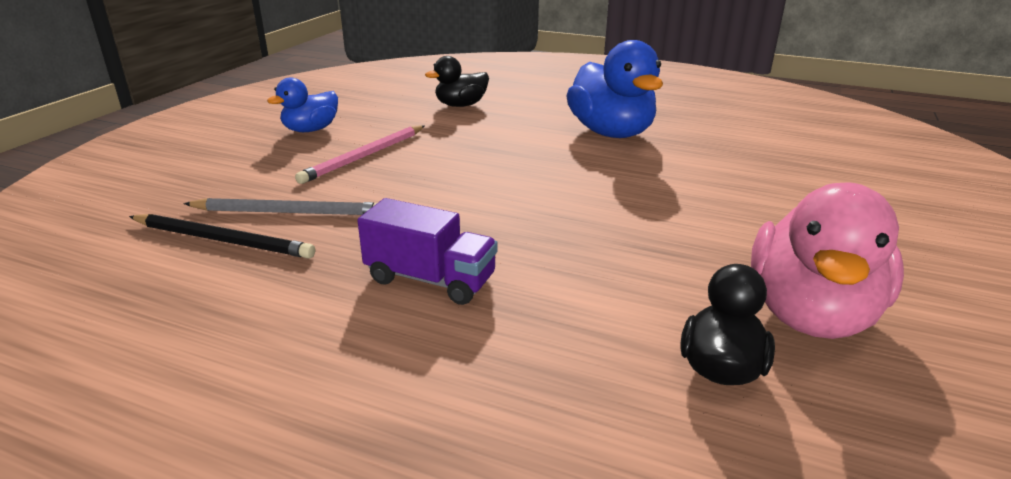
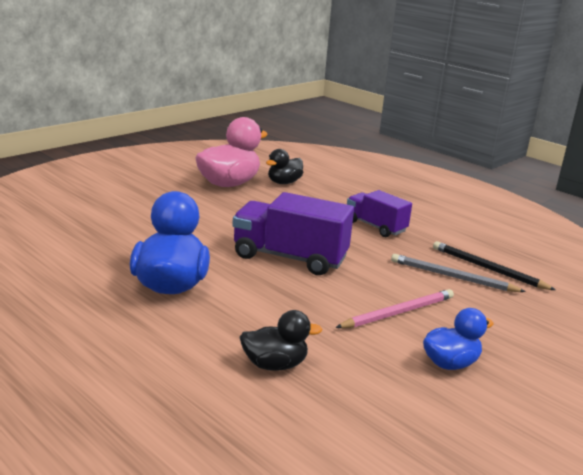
camera: 160 degrees left, 5 degrees down
(526, 186) = (289, 257): none -> purple truck

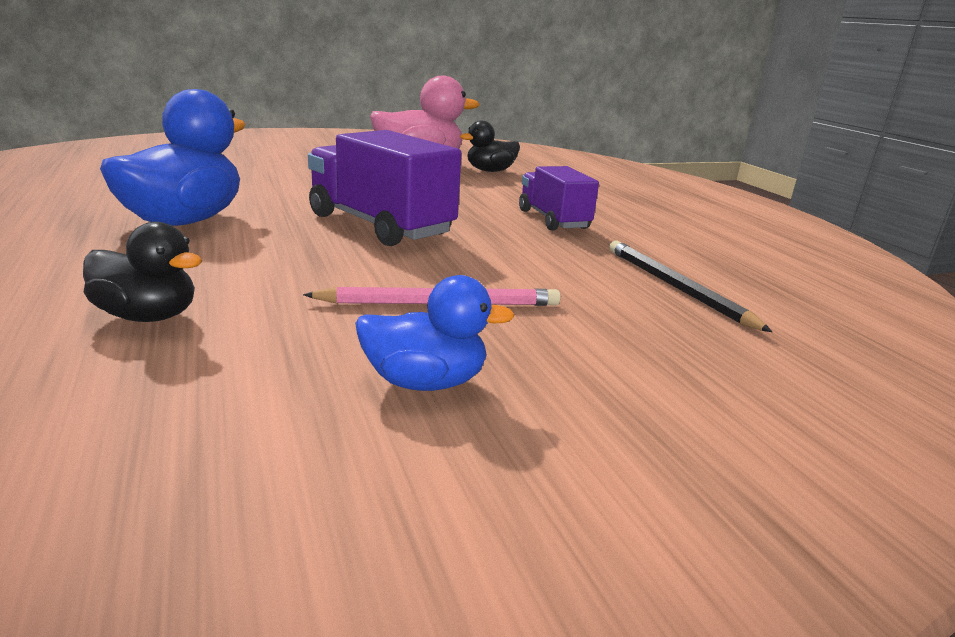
camera: 25 degrees right, 0 degrees up
(453, 277) = (598, 285): grey pencil -> none

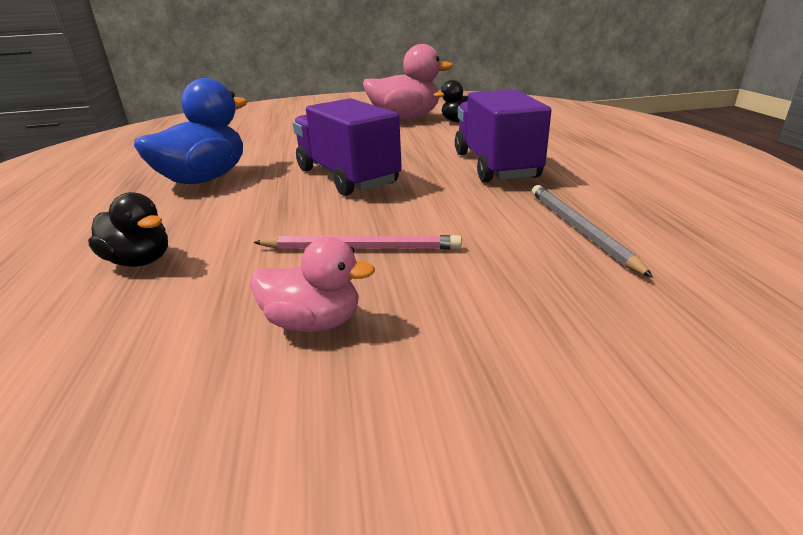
camera: 15 degrees right, 5 degrees up
(425, 382) = (313, 322): blue duck -> pink duck
(553, 220) = (495, 165): purple truck -> purple truck, size x1.59
(676, 288) = (580, 230): black pencil -> grey pencil

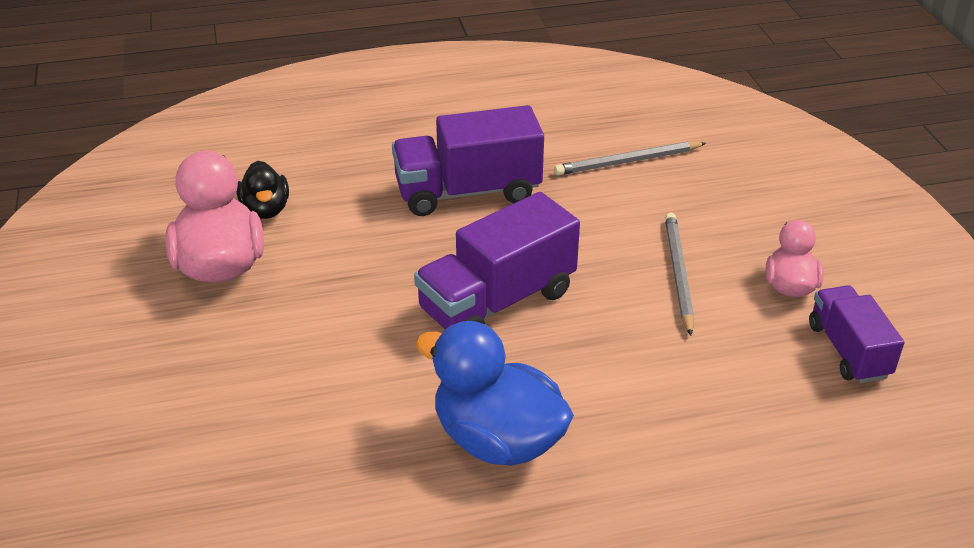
camera: 95 degrees left, 10 degrees up
(140, 261) = (729, 416): black duck -> none
(161, 356) = (848, 351): none -> purple truck
(360, 248) = (678, 274): pink pencil -> grey pencil

